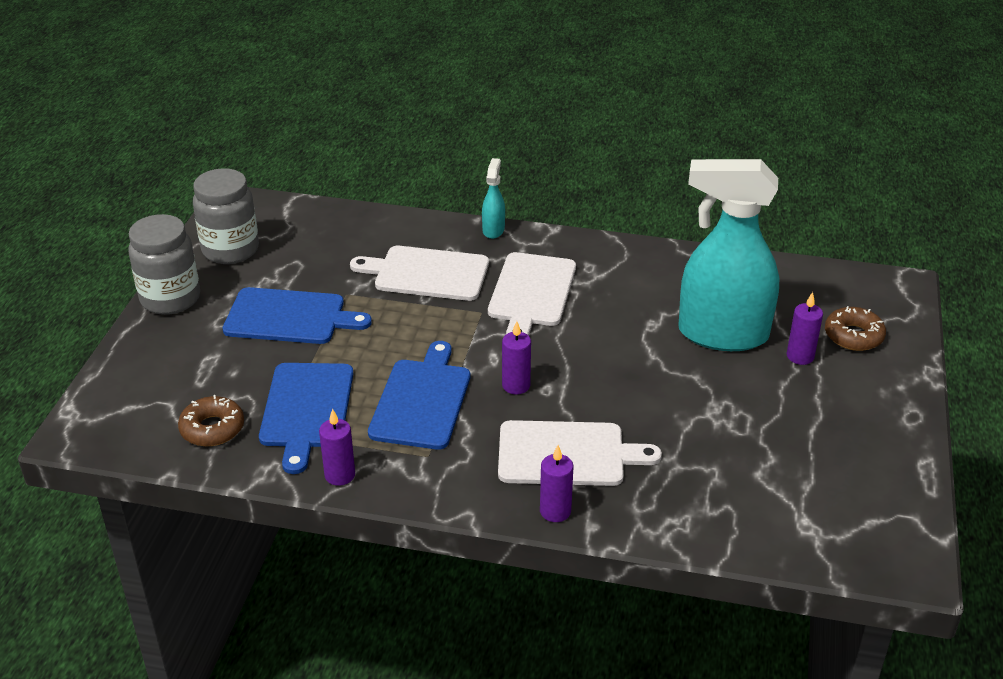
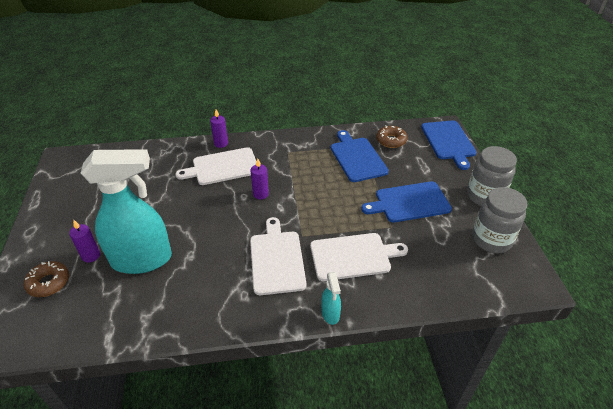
camera: 160 degrees right, 5 degrees up
(340, 475) = (321, 136): purple candle -> none
(422, 400) = (305, 175): blue cutting board -> blue cutting board (448, 142)

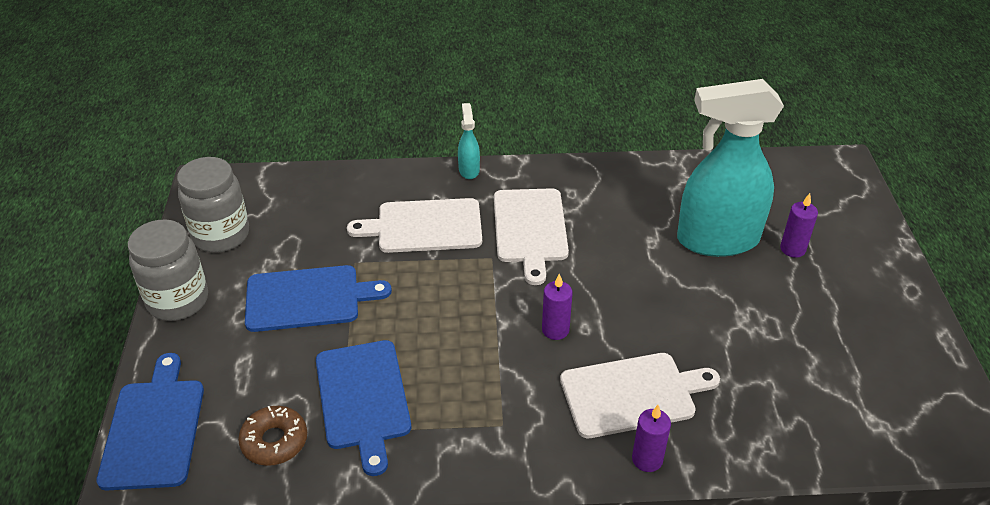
camera: 175 degrees left, 0 degrees up
(49, 283) = (828, 220): brown donut -> none

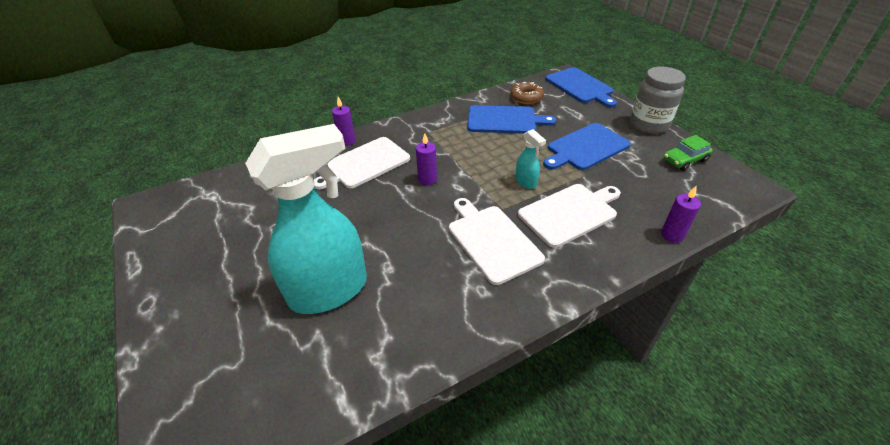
camera: 155 degrees right, 0 degrees up
(221, 235) = (684, 160): grey jar -> green car
(363, 398) = (504, 120): blue cutting board -> blue cutting board turned 135 degrees clockwise
(469, 170) = (590, 278): turquoise spray bottle -> turquoise spray bottle (526, 182)
(792, 249) = (256, 307): purple candle -> purple candle (672, 235)

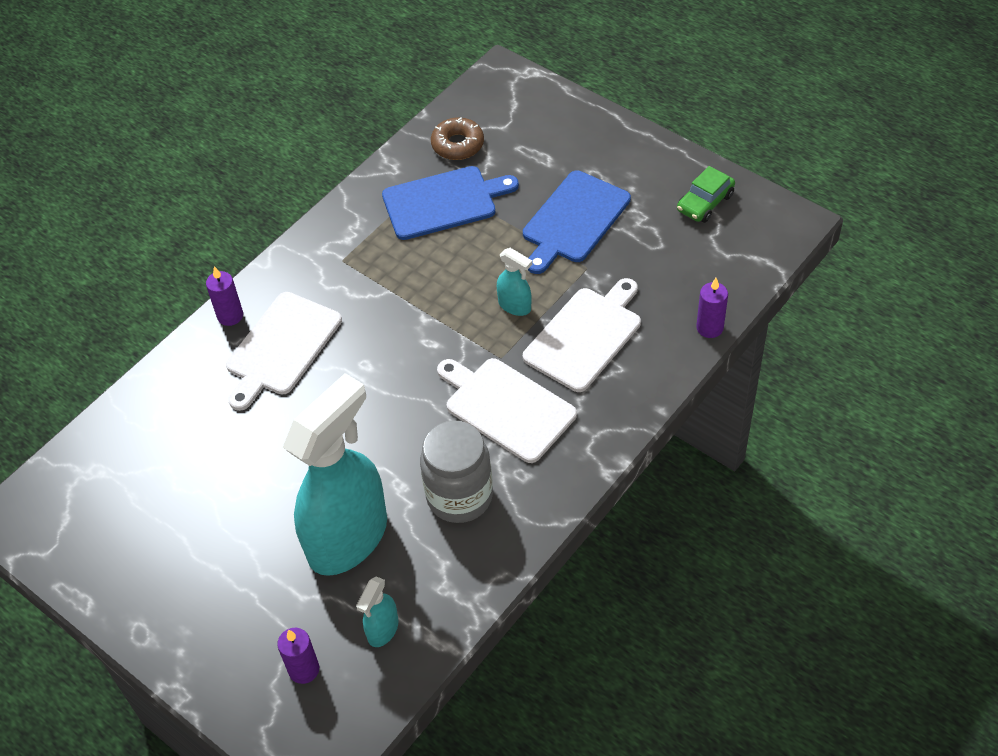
camera: 20 degrees left, 10 degrees up
(308, 374) = (382, 630): none -> turquoise spray bottle
(427, 180) = (384, 345): purple candle -> purple candle (304, 669)
(580, 86) = (531, 96): blue cutting board -> none
(648, 125) = (647, 149): grey jar -> grey jar (459, 496)

